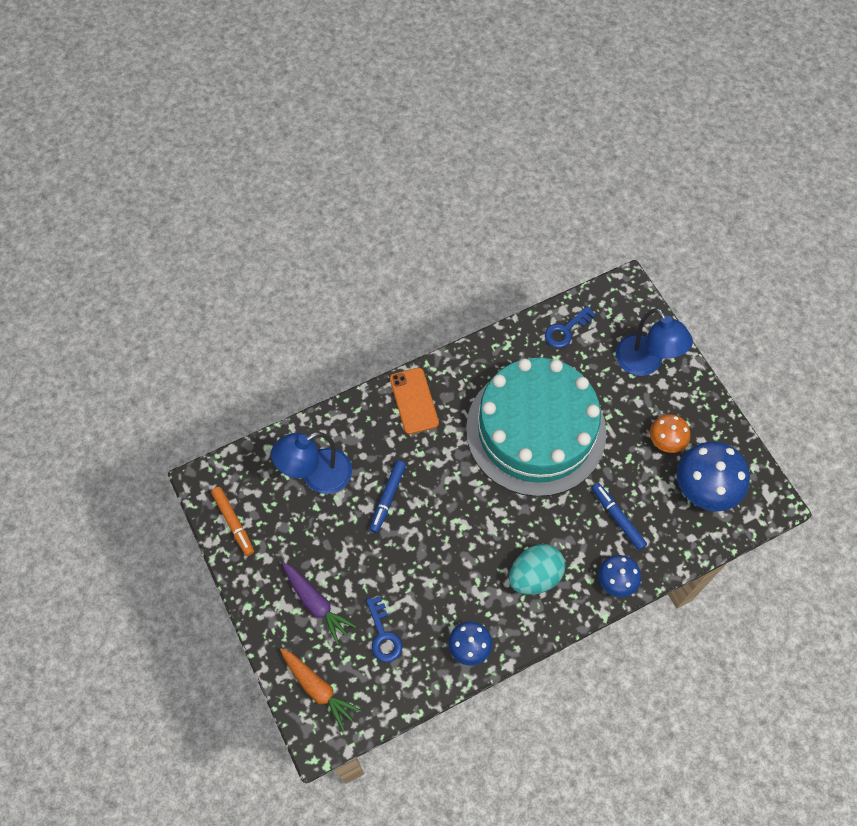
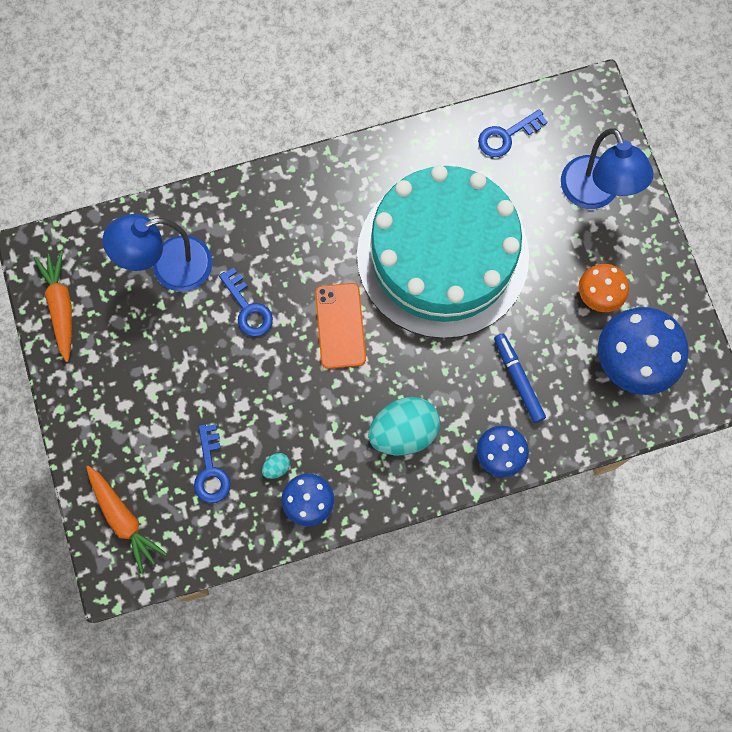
camera: 10 degrees right, 10 degrees up
(233, 522) = (61, 307): orange marker -> orange carrot
(316, 603) = (140, 420): purple carrot -> none
(388, 498) = (248, 308): blue marker -> blue key
(414, 401) = (303, 194): orange phone -> orange phone (340, 326)
(437, 623) = (276, 467): none -> turquoise egg

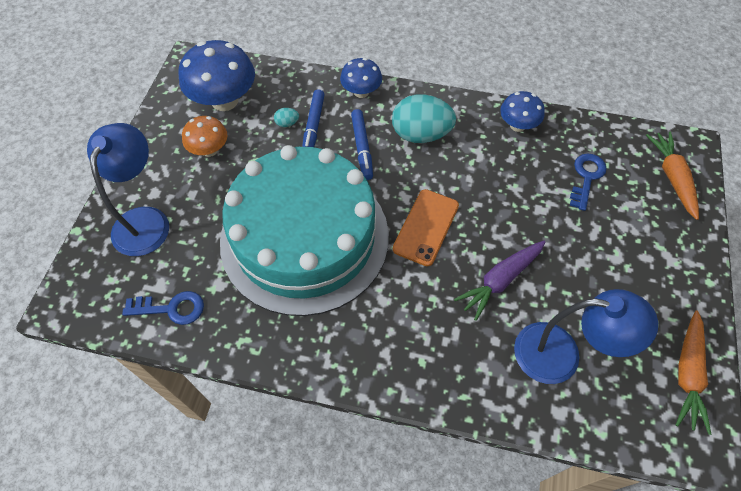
camera: 150 degrees left, 15 degrees down
(248, 308) = (500, 280): blue key -> purple carrot
(276, 467) = (532, 156): turquoise egg -> turquoise egg (287, 123)
(452, 381) = (362, 148): none -> blue marker

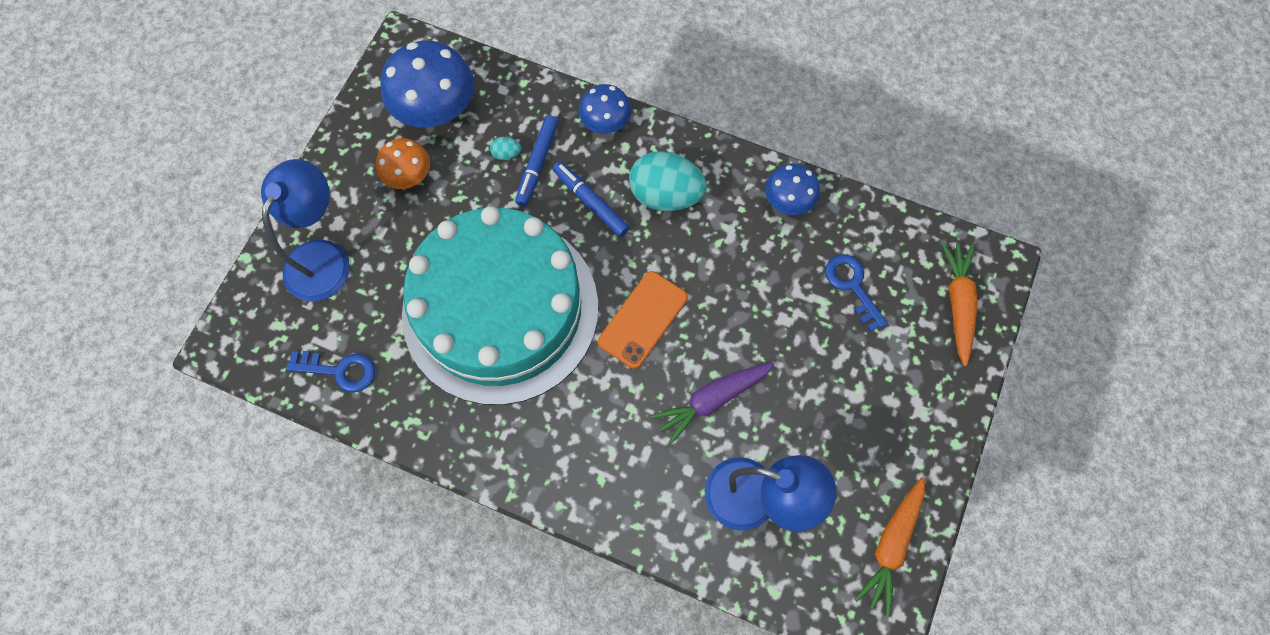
camera: 10 degrees right, 10 degrees up
(362, 148) = (590, 202): blue marker -> blue marker turned 135 degrees clockwise
(586, 177) = (852, 286): blue key -> blue key turned 60 degrees counterclockwise

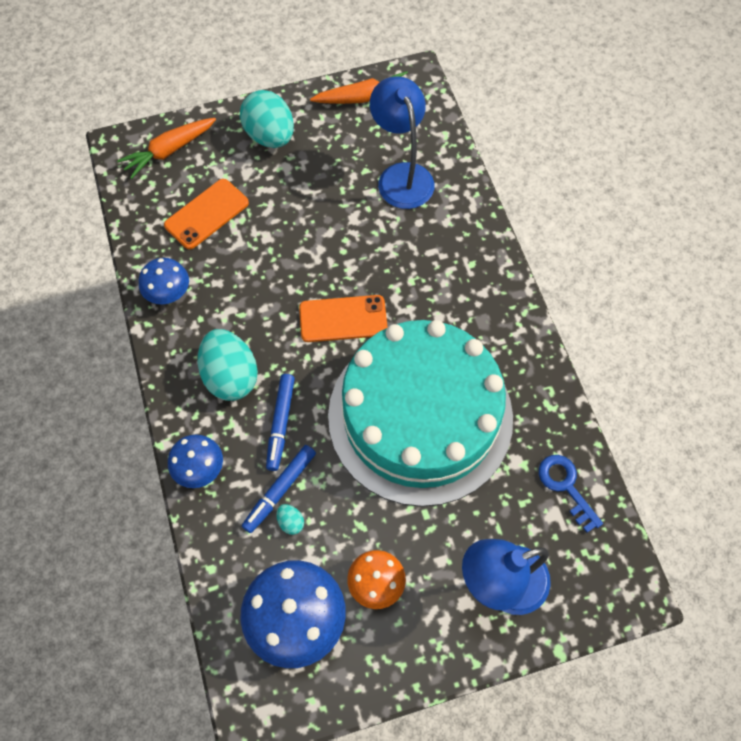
camera: 130 degrees left, 5 degrees down
(537, 164) = (280, 490): blue marker -> blue marker turned 150 degrees clockwise
(712, 400) = (361, 239): purple carrot -> none
(852, 286) = (206, 214): blue key -> orange phone
(908, 409) = (270, 136): none -> turquoise egg

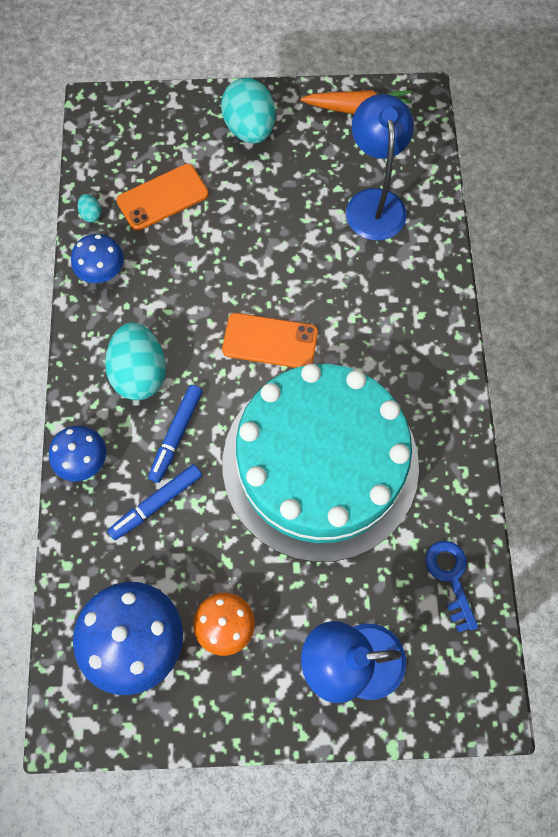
camera: 15 degrees right, 5 degrees up
(169, 151) = (143, 122): orange carrot -> none
(291, 522) = (158, 539): turquoise egg -> turquoise egg (91, 214)

